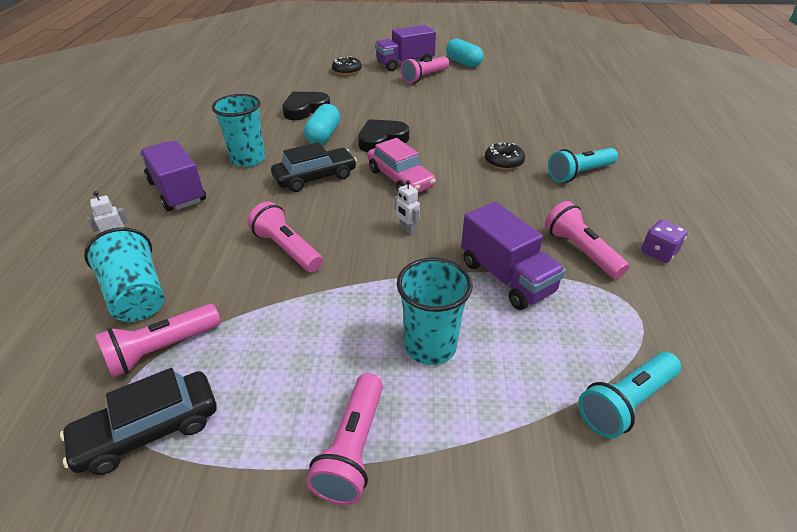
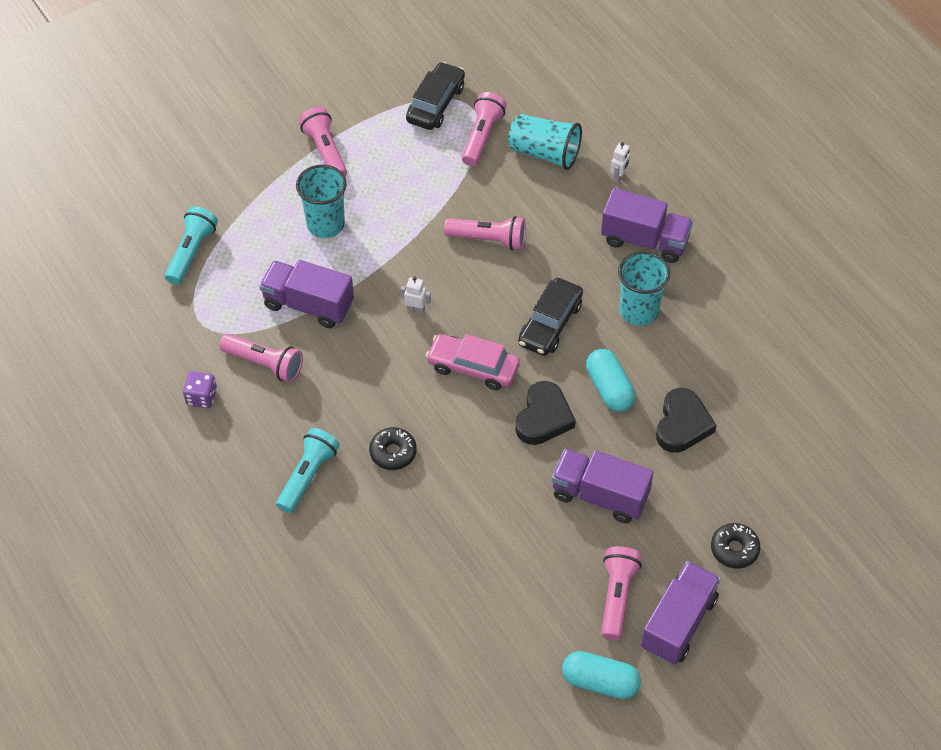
camera: 145 degrees right, 15 degrees up
(389, 104) = (600, 495): none -> purple truck

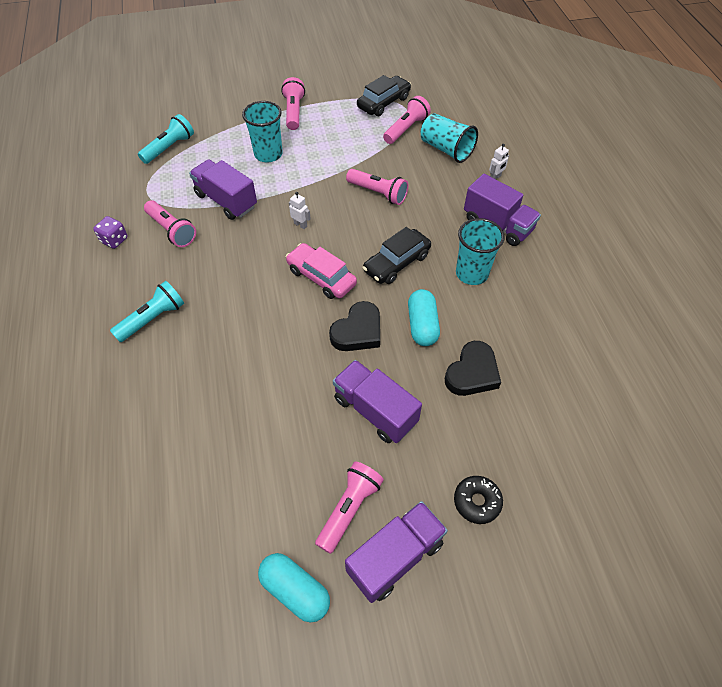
camera: 20 degrees right, 0 degrees up
(393, 452) = (226, 321): black donut -> none

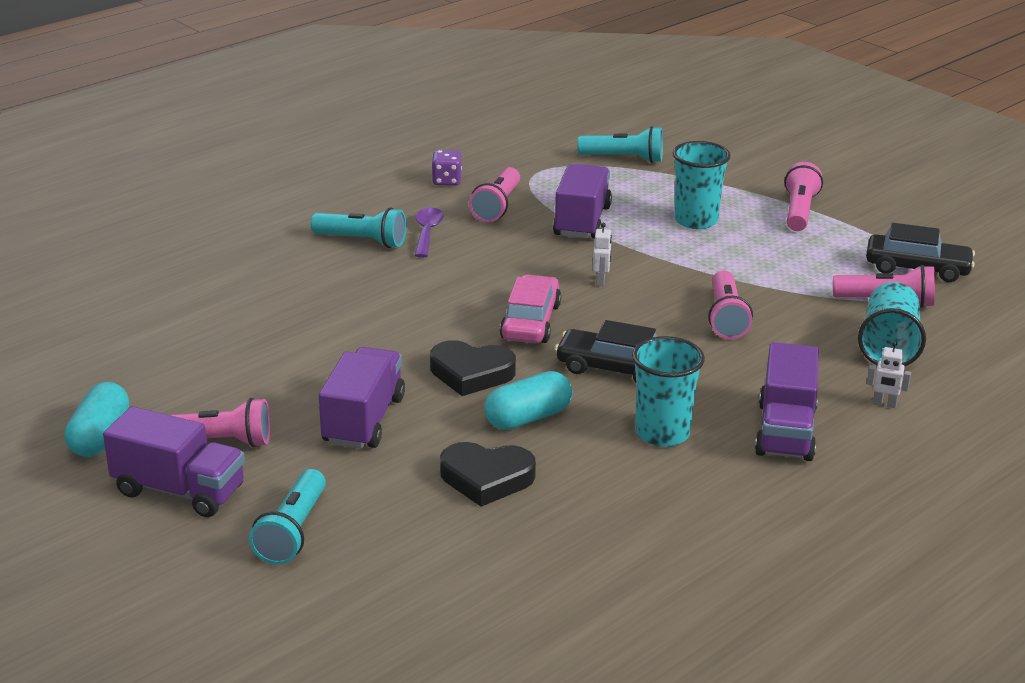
camera: 60 degrees right, 25 degrees down
(173, 279) = (427, 232): none -> purple spoon
(294, 112) = (799, 211): pink flashlight -> pink flashlight turned 45 degrees counterclockwise
(477, 502) = (293, 532): black donut -> turquoise flashlight

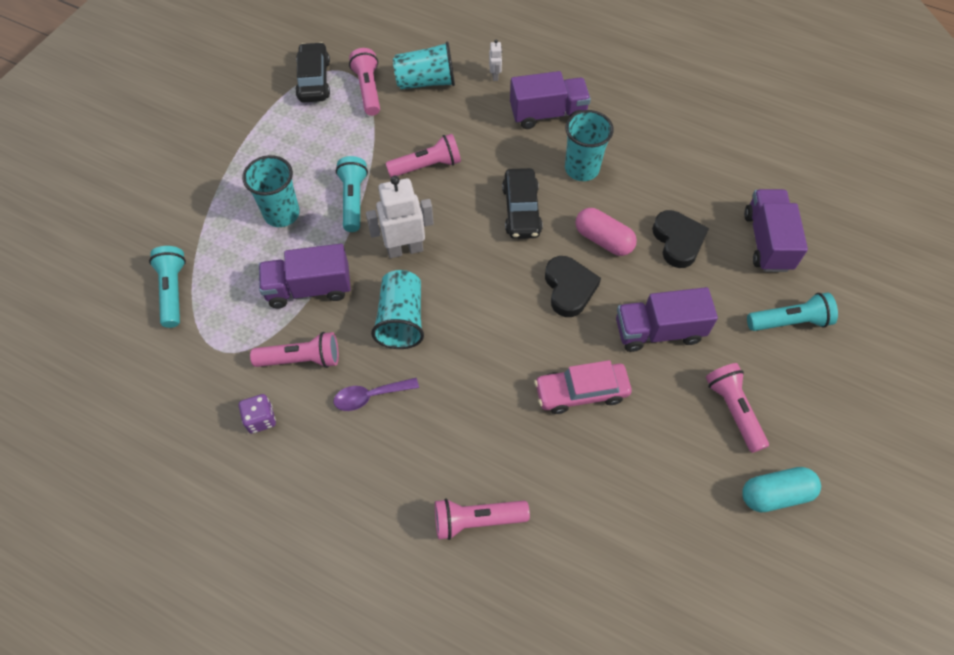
camera: 110 degrees left, 30 degrees up
(179, 491) = (795, 406): purple truck -> purple truck (767, 241)
(362, 241) = (404, 442): turquoise flashlight -> turquoise flashlight (353, 200)
(506, 263) = (401, 319): none -> turquoise cup
(528, 417) = (603, 240): turquoise capsule -> pink capsule
(530, 322) = (484, 275): pink car -> pink car (581, 392)
(601, 281) = (405, 249): white robot -> white robot, size x2.18
(799, 211) = (244, 154): pink flashlight -> pink flashlight (476, 520)

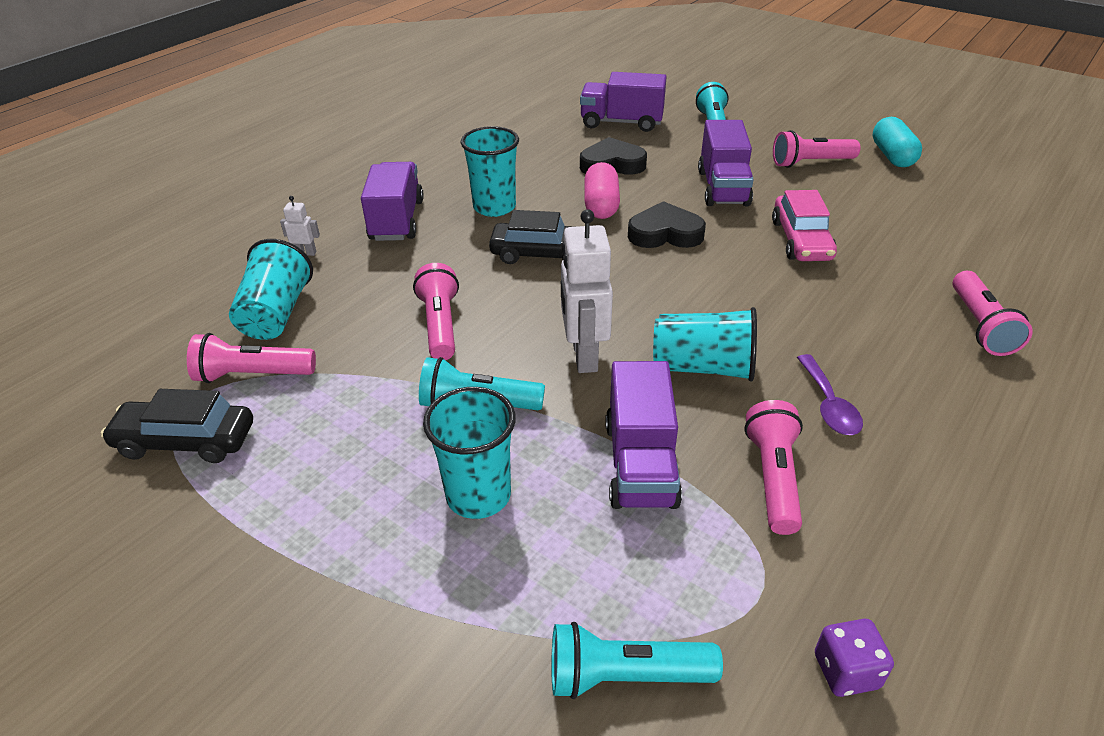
camera: 80 degrees left, 20 degrees down
(261, 419) = (887, 532): purple dice -> purple dice (846, 671)
(603, 240) = (601, 205): pink capsule -> pink capsule turned 45 degrees counterclockwise

